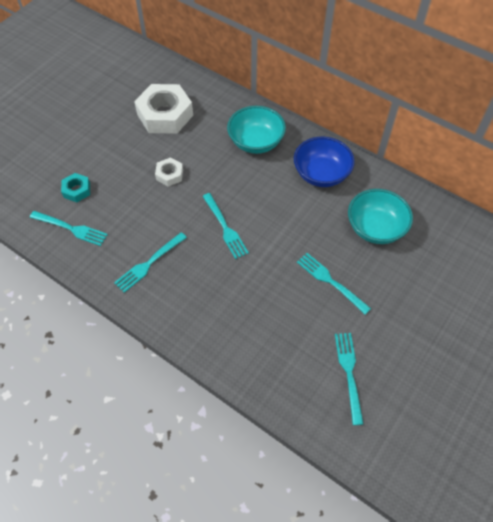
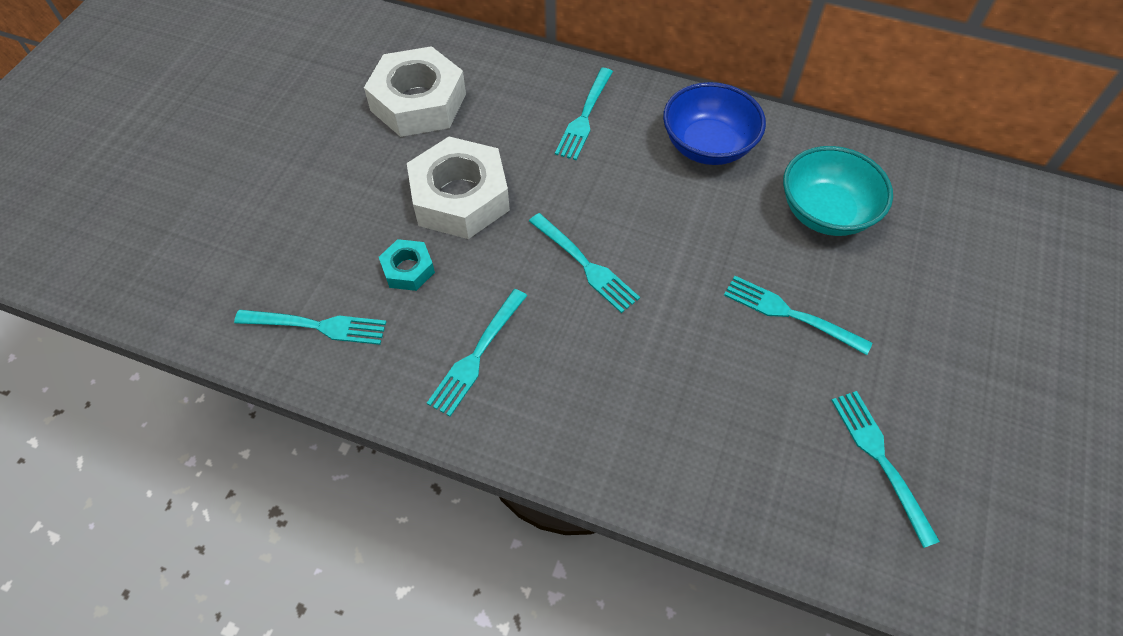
camera: 15 degrees left, 0 degrees up
(77, 190) = (306, 257): turquoise nut -> turquoise nut (408, 269)
(169, 175) = (460, 197): white nut -> white nut, size x2.05
(256, 142) = (584, 117): turquoise bowl -> turquoise fork

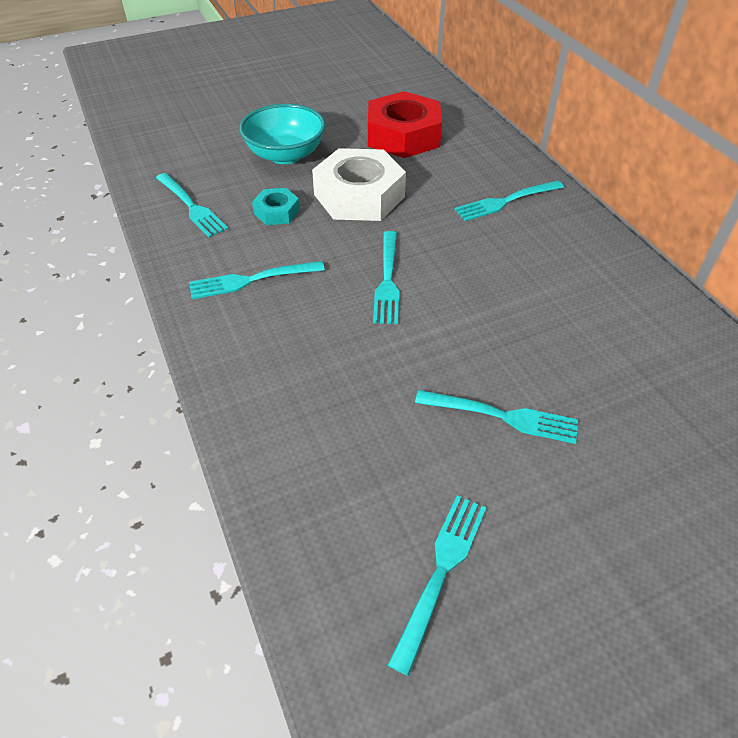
camera: 45 degrees right, 10 degrees down
(418, 102) = (403, 135): white nut -> red nut
(708, 146) = (581, 271): blue bowl -> none
(790, 314) = (502, 416): turquoise fork -> turquoise fork turned 120 degrees clockwise
(825, 212) = (630, 374): turquoise bowl -> turquoise bowl (285, 155)

